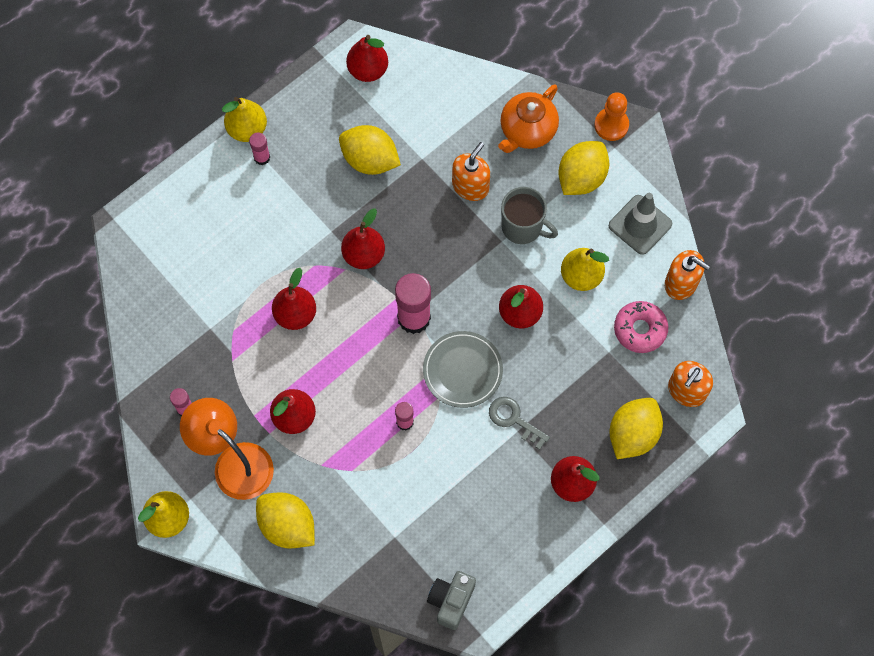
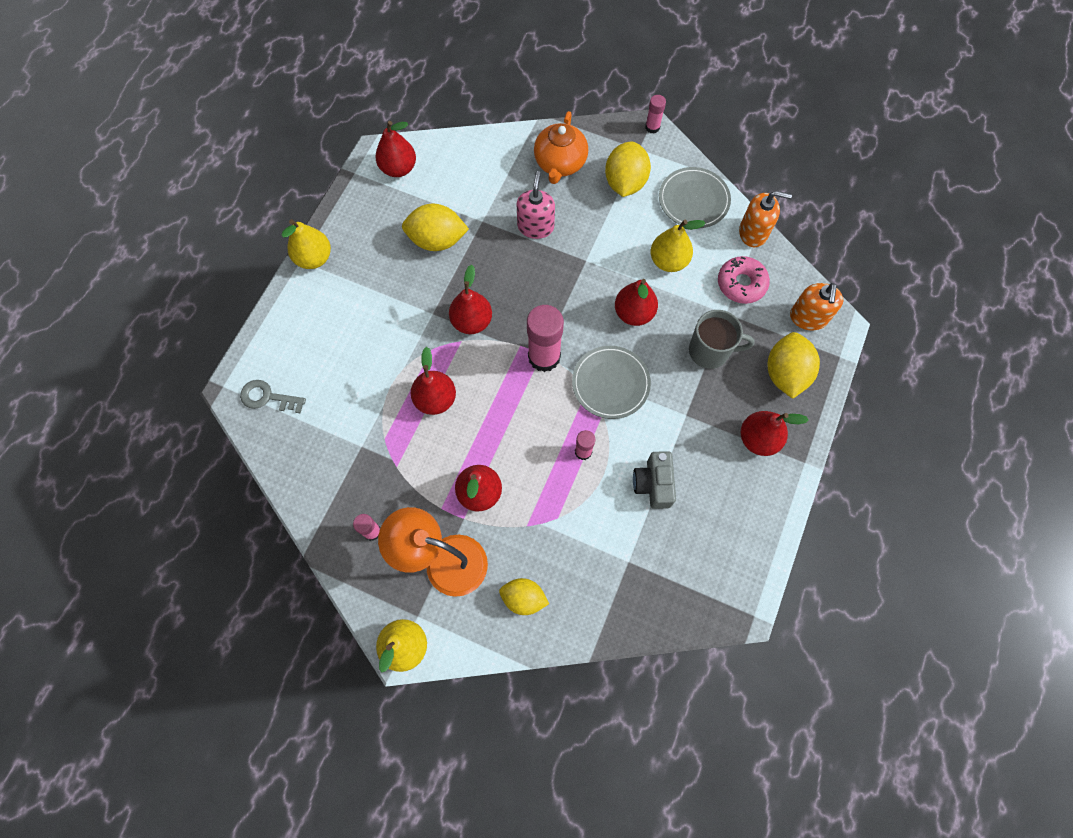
camera: 25 degrees left, 0 degrees up
(262, 157) = (339, 276): pink glue stick -> pink glue stick (652, 127)
(287, 526) = (523, 598): yellow lemon -> yellow lemon, size x0.66
(451, 601) = (711, 597): grey camera -> grey camera (653, 484)
(470, 186) = (535, 226): orange soap dispenser -> pink soap dispenser
(514, 420) = (678, 406): grey key -> grey key (268, 397)
(523, 227) = (598, 241): grey mug -> grey mug (710, 351)
(611, 125) = (626, 132): orange pawn -> none
(640, 225) = (693, 200): grey traffic cone -> grey plate

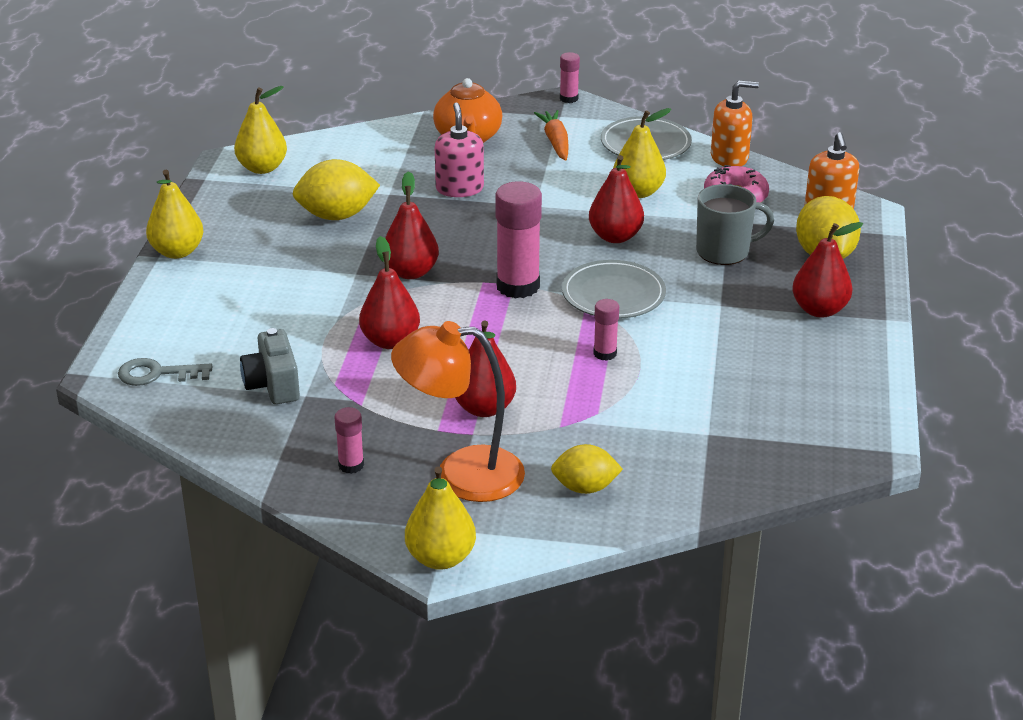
camera: 15 degrees left, 35 degrees down
(398, 168) = (262, 168): red pear -> yellow pear
(625, 183) = (555, 142): yellow lemon -> orange carrot
(653, 484) = (707, 365): grey camera -> grey camera (273, 385)

